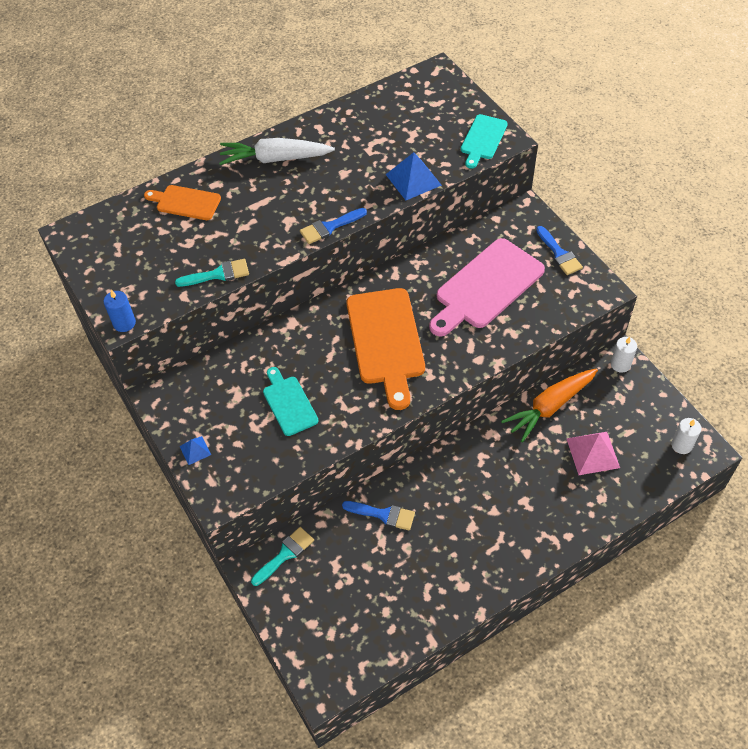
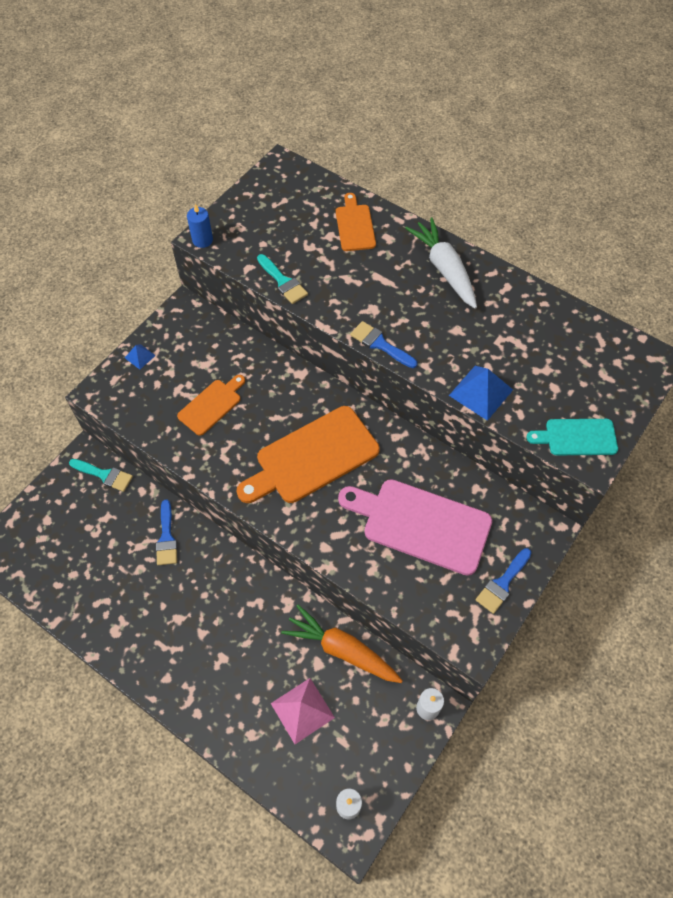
camera: 65 degrees right, 5 degrees up
(289, 403) = (212, 405): turquoise cutting board -> orange cutting board

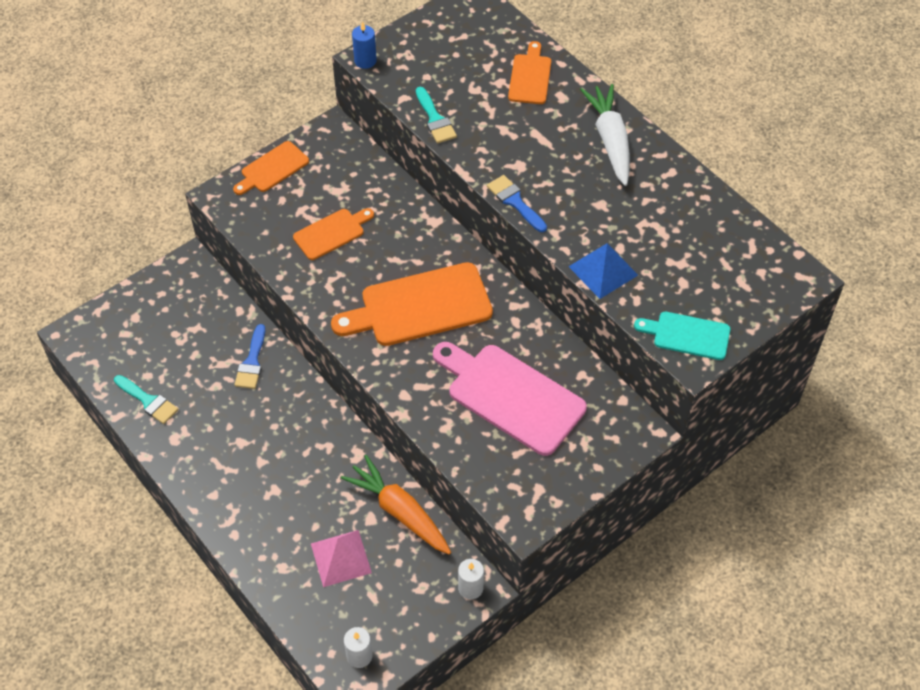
camera: 15 degrees right, 5 degrees down
(104, 475) = (205, 286): turquoise brush -> turquoise brush (148, 401)
(140, 356) = (272, 169): blue pyramid -> orange cutting board
(502, 583) = (576, 471): blue brush -> none

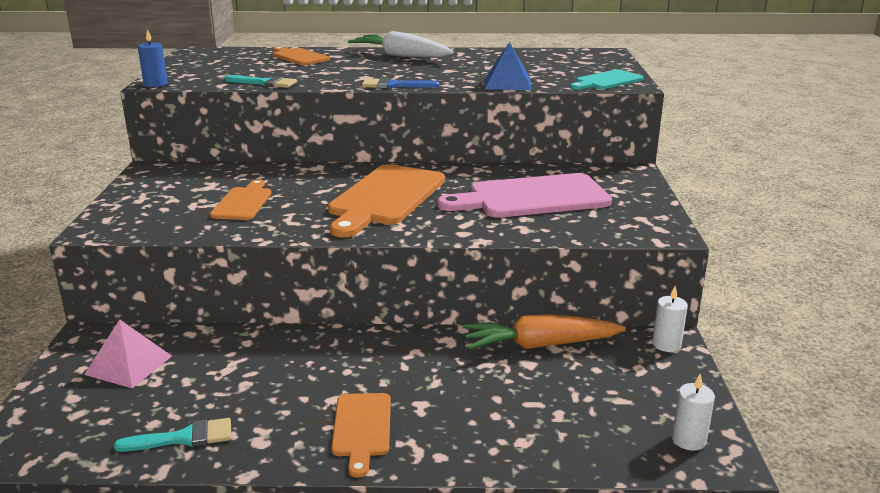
camera: 50 degrees left, 30 degrees down
(252, 362) = (256, 351): blue brush -> none
(272, 169) = (125, 201): orange cutting board -> orange cutting board (362, 428)
(340, 558) = (554, 399): pink pyramid -> pink pyramid (128, 365)

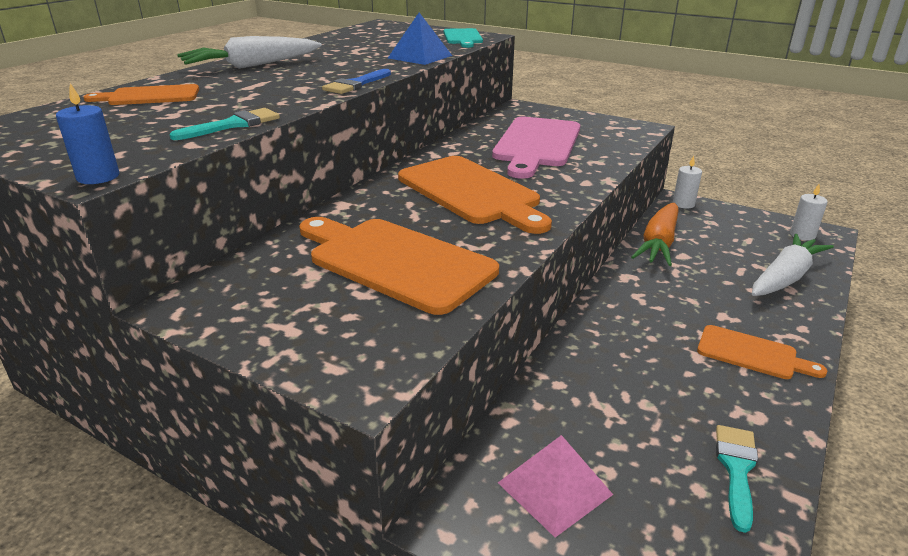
camera: 60 degrees left, 5 degrees up
(243, 202) = (395, 262): orange cutting board -> orange cutting board, size x1.82
(549, 435) = (785, 277): none -> white carrot

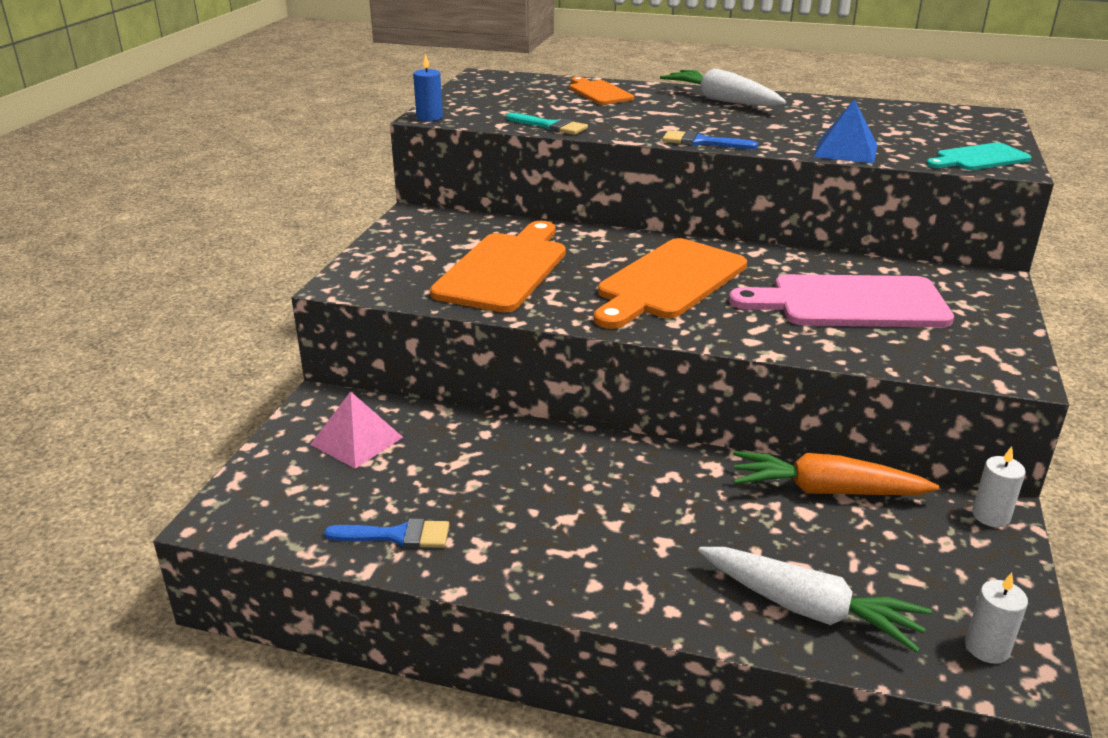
camera: 75 degrees right, 0 degrees up
(736, 469) = (397, 536): turquoise brush -> blue brush
(752, 354) = (590, 559): orange cutting board -> none

